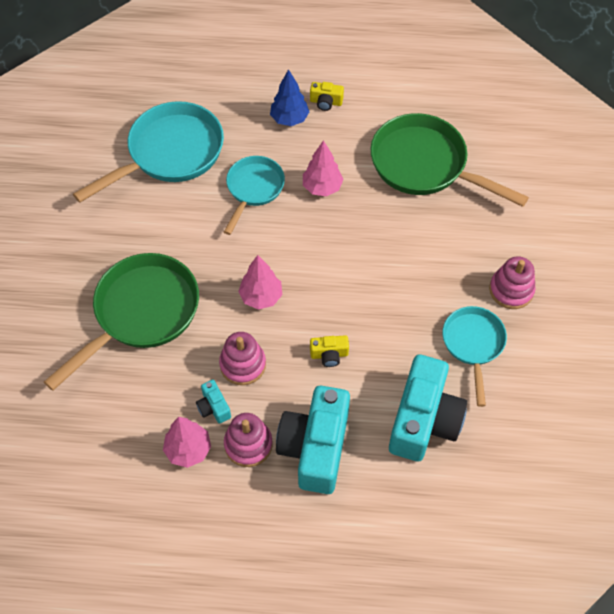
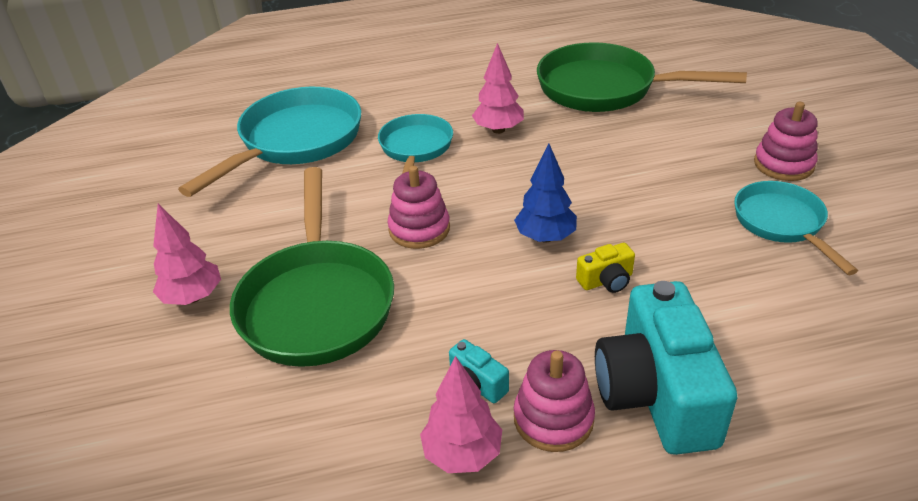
camera: 15 degrees left, 20 degrees down
(141, 313) = (317, 302): green pan -> green pan turned 150 degrees clockwise
(243, 364) = (492, 322): pink stacking toy -> pink stacking toy (419, 229)
(261, 297) = (479, 244): pink tree -> pink tree (193, 297)
(289, 119) = (428, 86): blue tree -> blue tree (545, 237)
(326, 102) = (462, 66): yellow camera -> none
(423, 420) = (783, 318): turquoise camera -> none

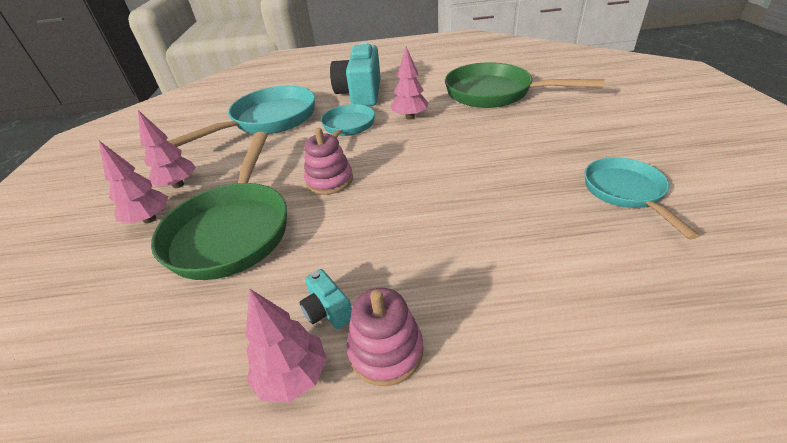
camera: 10 degrees right, 0 degrees up
(207, 247) = (178, 185): none -> pink tree
(545, 237) = (423, 192): blue tree -> none
(606, 280) = (464, 229): yellow camera -> none
(656, 394) = (488, 336): turquoise camera -> turquoise camera (361, 93)
(783, 164) = (630, 147): pink stacking toy -> none

